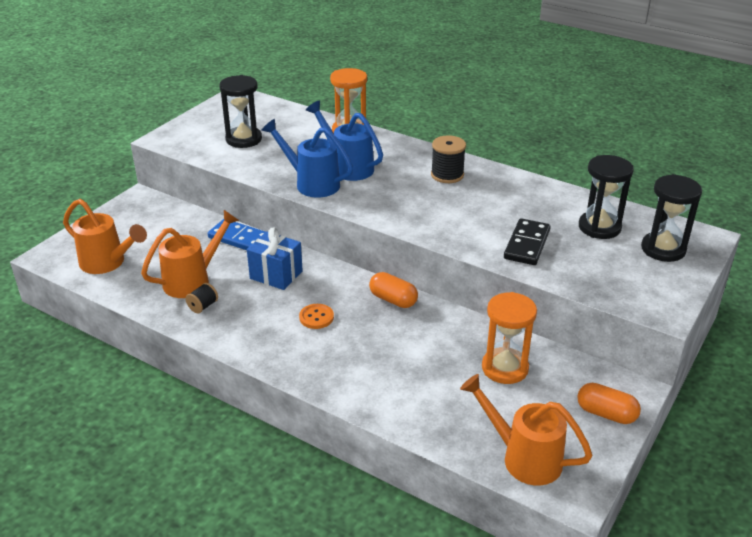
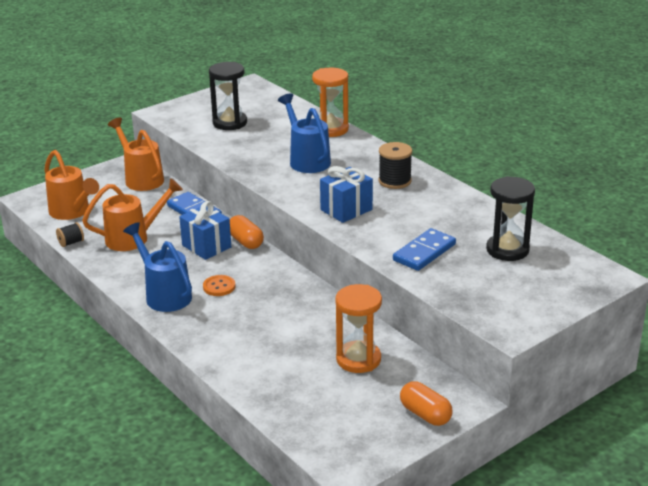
camera: 20 degrees right, 5 degrees down
(203, 306) = (129, 260): black spool -> black spool (71, 243)
(312, 183) = (264, 169): blue watering can -> blue watering can (165, 295)
(393, 300) = (296, 285): orange capsule -> orange capsule (245, 242)
(422, 213) = (346, 210): none -> blue gift
(524, 458) = (324, 431): orange watering can -> orange watering can (141, 179)
(526, 244) = (424, 252): black domino -> blue domino
(663, 249) = (556, 279): black hourglass -> none

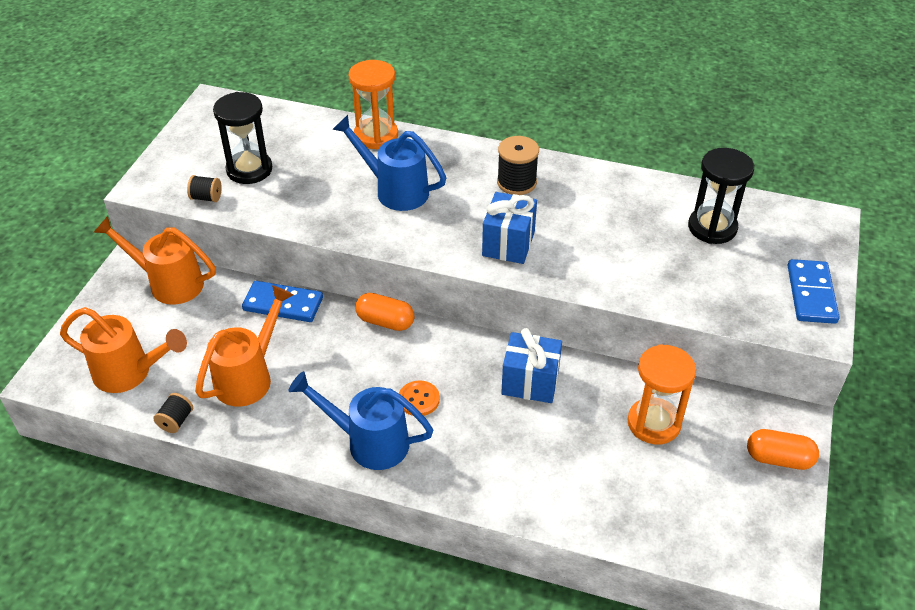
camera: 35 degrees left, 15 degrees up
(188, 128) = (206, 198): none -> black spool
(206, 246) = (348, 349): blue gift -> blue gift (530, 382)
(424, 252) = (642, 267): blue domino -> blue domino (811, 294)

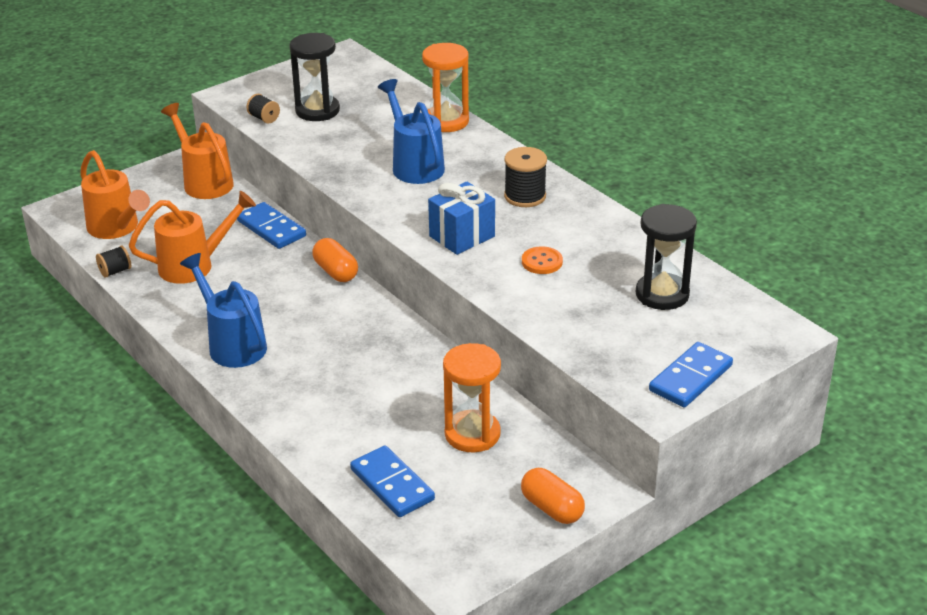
camera: 35 degrees right, 10 degrees down
(419, 399) = (301, 334): orange button -> orange button (542, 262)
(530, 382) = (403, 361): blue gift -> none
(644, 508) = (392, 484): none -> blue domino

